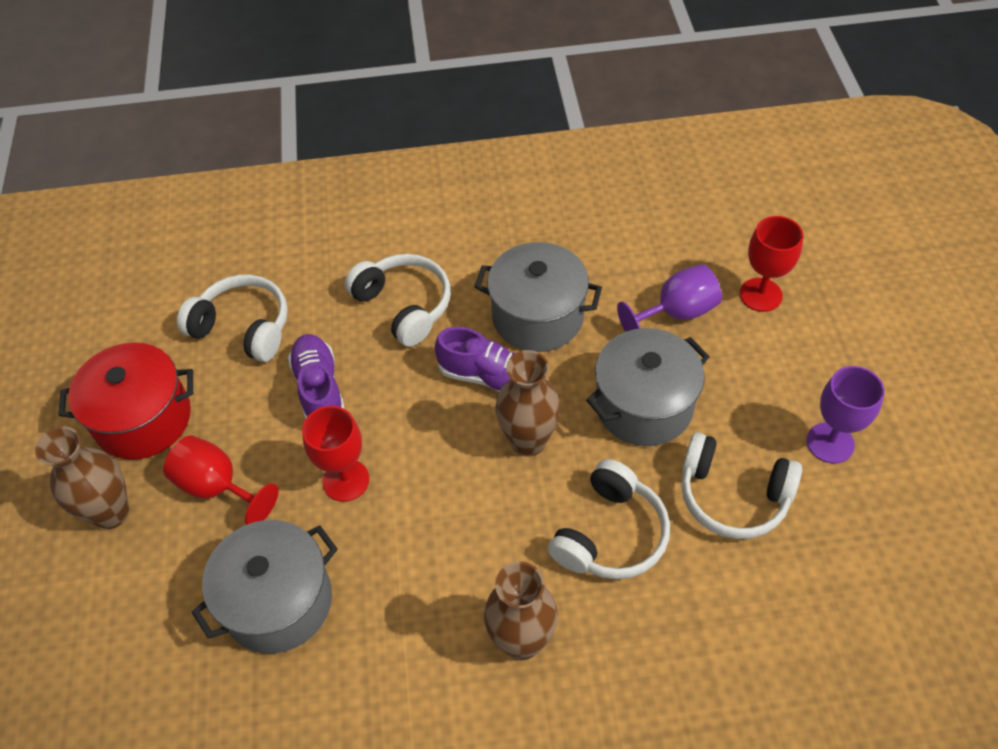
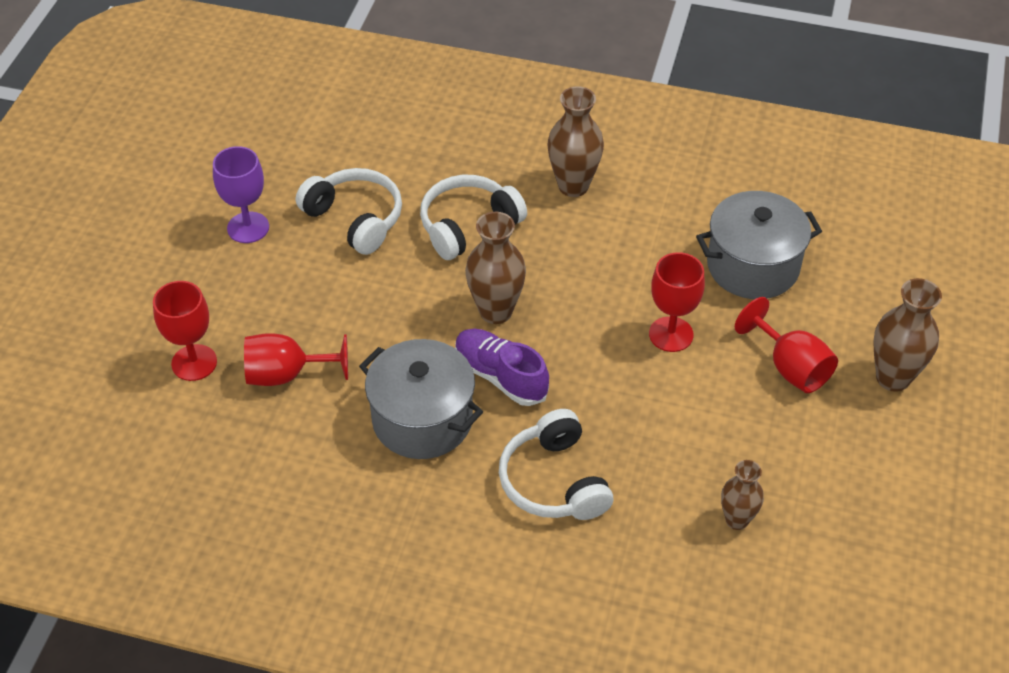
camera: 160 degrees left, 5 degrees down
(143, 419) = (857, 455): red pot -> none
(243, 327) = (736, 520): white headphones -> brown vase
(319, 389) = (672, 423): purple shoe -> none
(644, 405) = (377, 305): grey pot -> none
(676, 313) = (286, 374): purple goblet -> red goblet

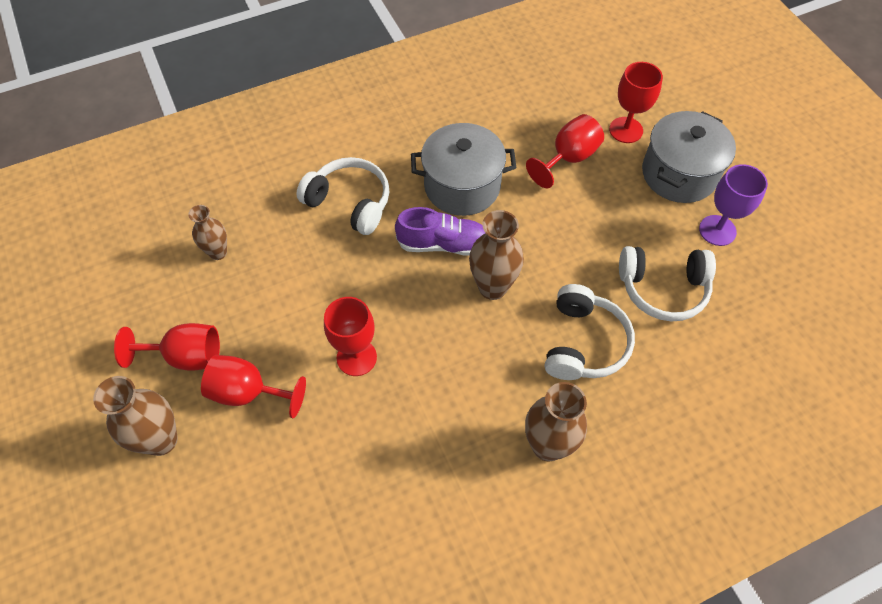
camera: 140 degrees right, 10 degrees up
(753, 266) = (338, 472): grey pot -> grey pot (679, 174)
(831, 434) = (186, 356): none -> red goblet

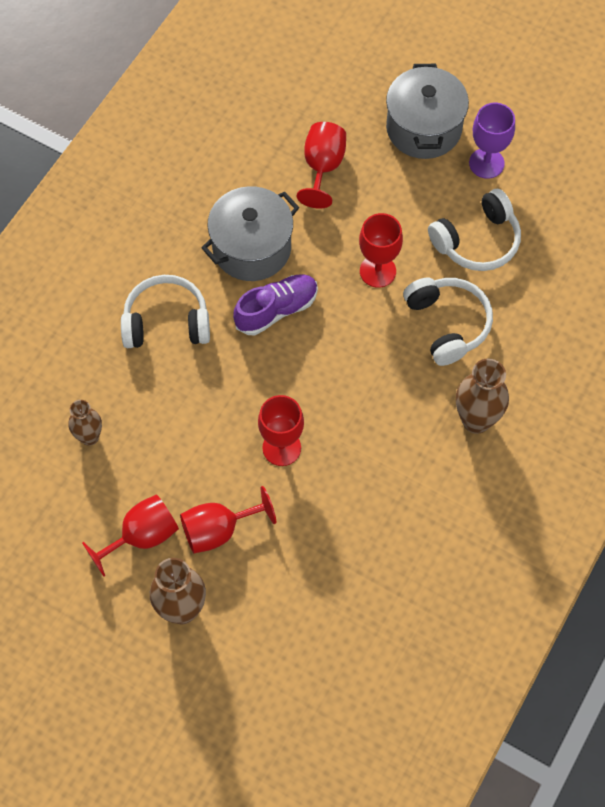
camera: 35 degrees left, 5 degrees up
(492, 287) = (344, 322): brown vase -> none
(626, 130) = (352, 111): red goblet -> red goblet (377, 271)

